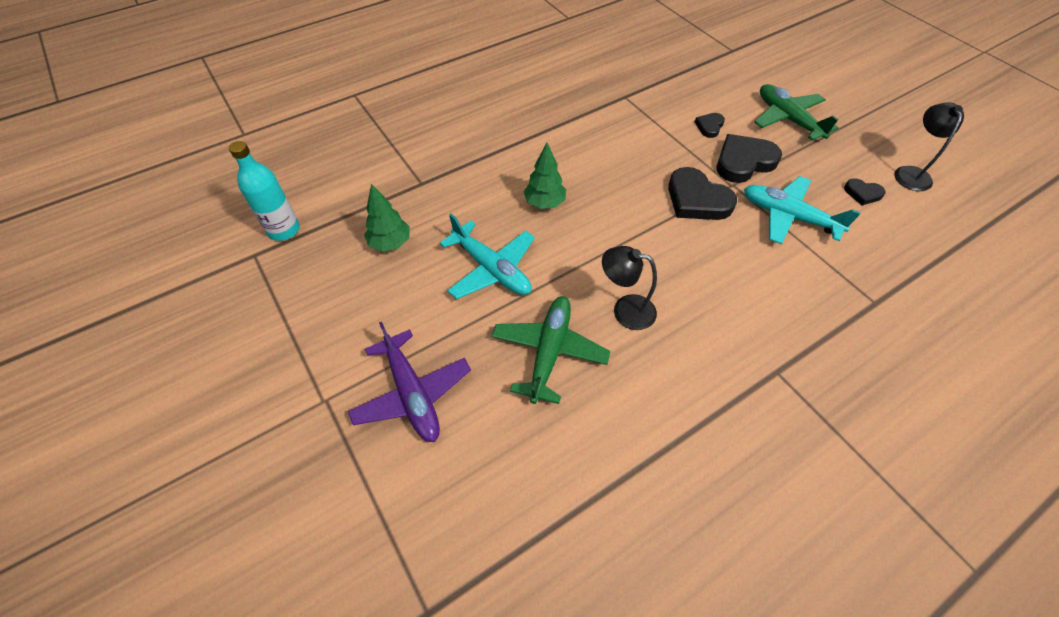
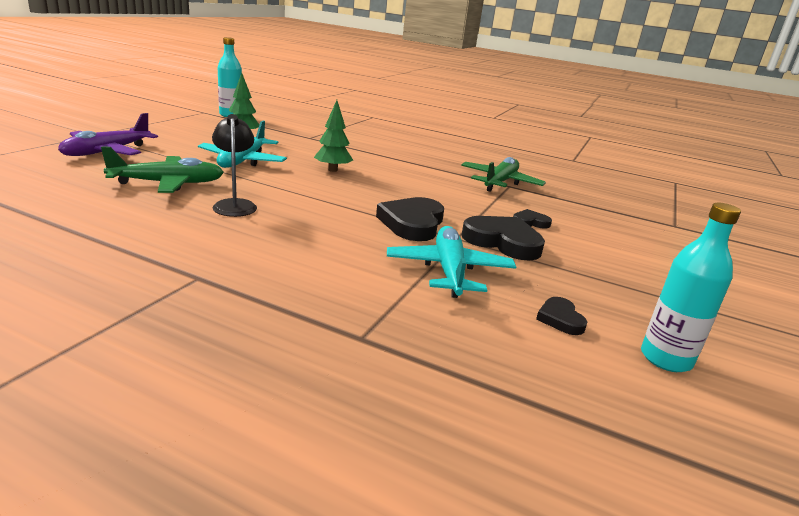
camera: 55 degrees right, 30 degrees down
(787, 119) = (617, 262): green plane -> green plane (500, 182)
(910, 173) = (665, 359): black lamp -> turquoise bottle

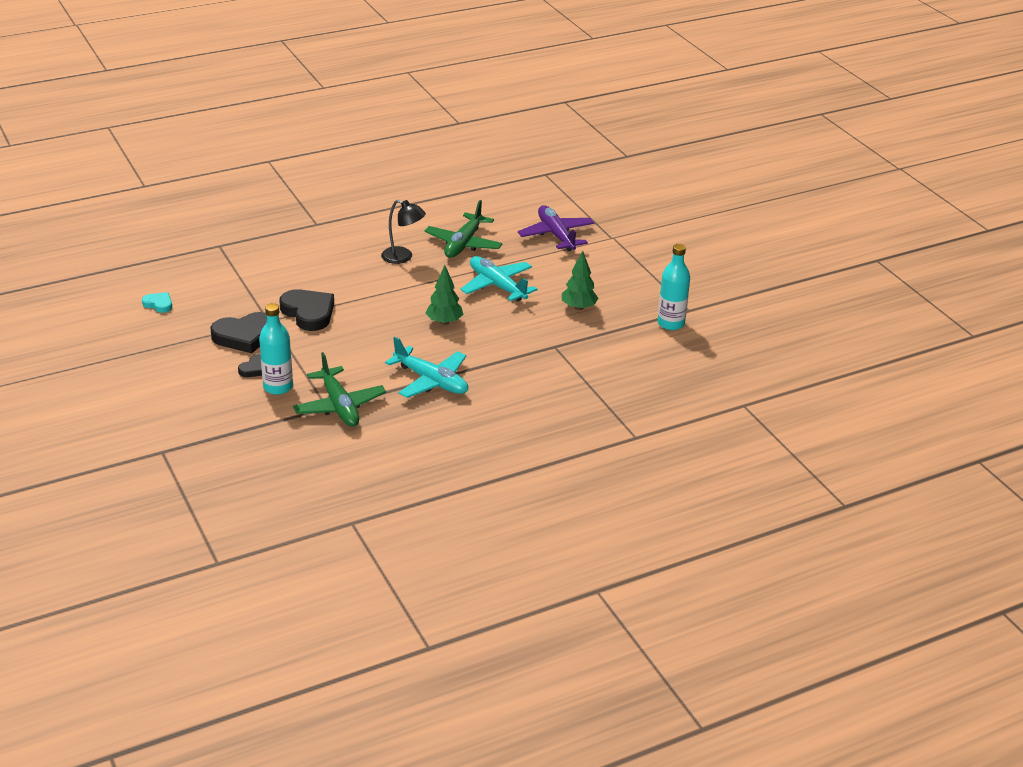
camera: 130 degrees right, 10 degrees up
(449, 271) = (238, 295): turquoise plane -> turquoise plane (431, 381)
(560, 319) = (159, 304): black heart -> turquoise heart
(665, 359) = (98, 314): turquoise bottle -> turquoise bottle (278, 387)

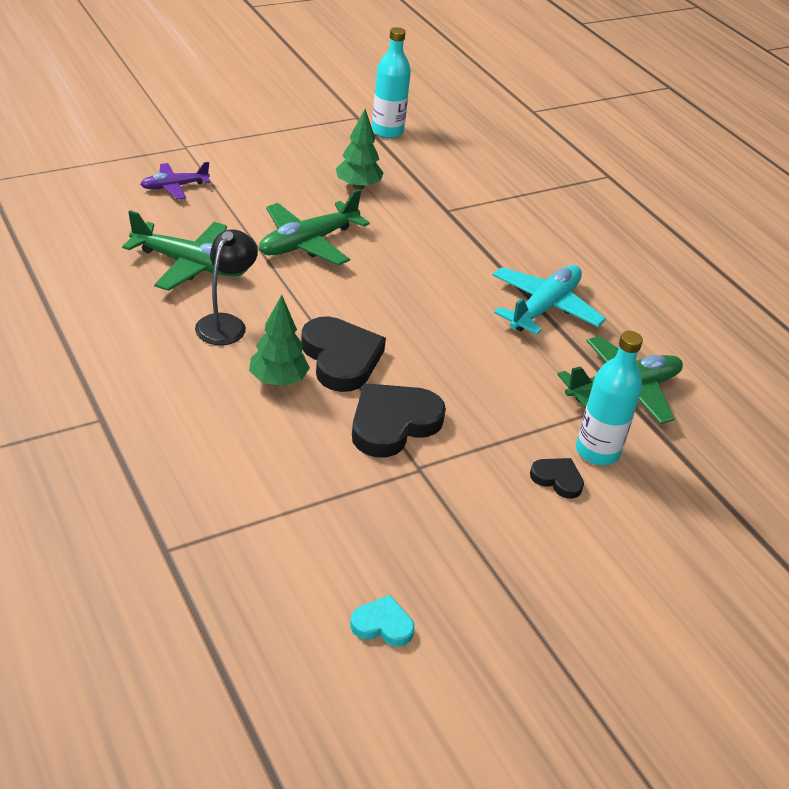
camera: 95 degrees left, 5 degrees up
(159, 304) = (382, 625): turquoise heart -> turquoise heart turned 75 degrees clockwise
(244, 336) = (470, 496): black heart -> black heart (341, 358)
(444, 322) = (403, 291): green tree -> green tree (278, 380)
(497, 286) = (308, 243): turquoise plane -> green plane
(556, 235) = (174, 187): purple plane -> purple plane, size x0.59

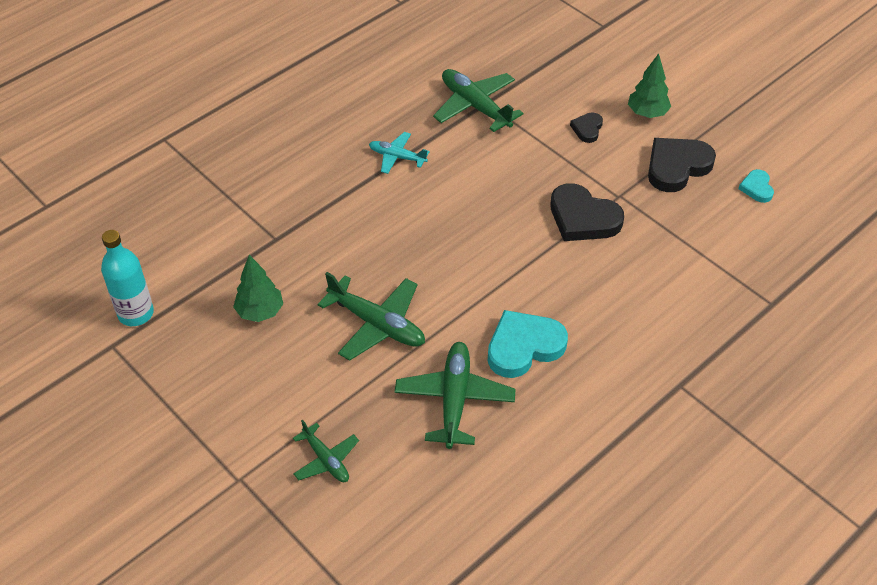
camera: 100 degrees left, 10 degrees up
(174, 187) = (326, 460): purple plane -> green plane
(226, 323) = (524, 347): black lamp -> turquoise heart
(278, 380) = (574, 293): green tree -> green tree (647, 113)
(341, 358) = (527, 263): black heart -> black heart (677, 167)
(544, 308) = (397, 157): turquoise plane -> turquoise plane, size x0.59
(597, 451) = (549, 113): turquoise bottle -> none

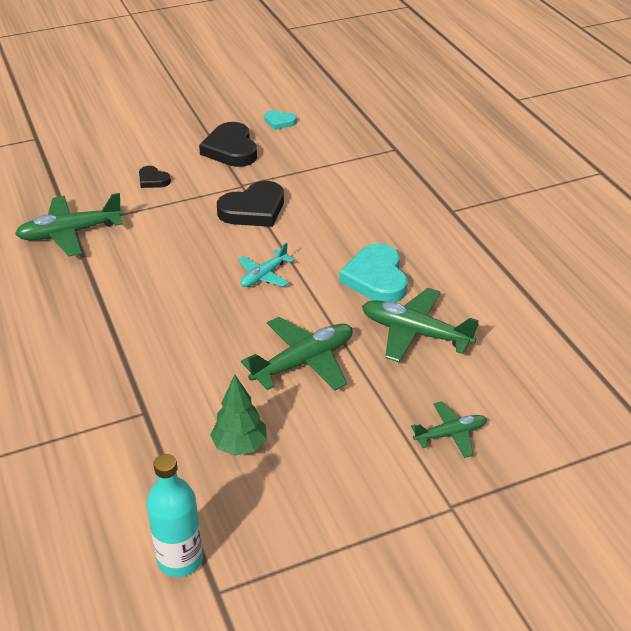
camera: 70 degrees left, 10 degrees down
(397, 157) = (96, 298): turquoise plane -> turquoise plane (264, 275)
(647, 113) = (160, 146): green tree -> none

